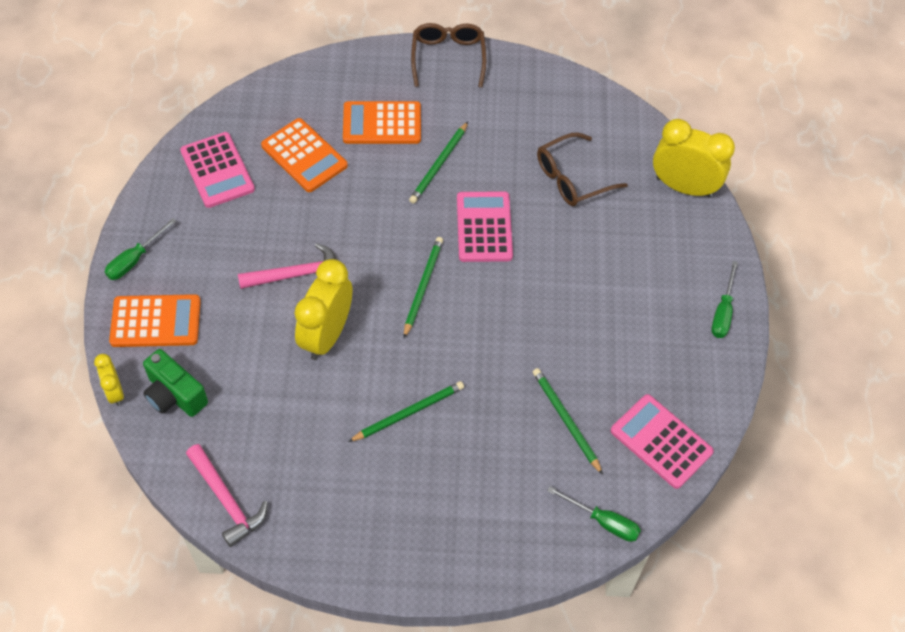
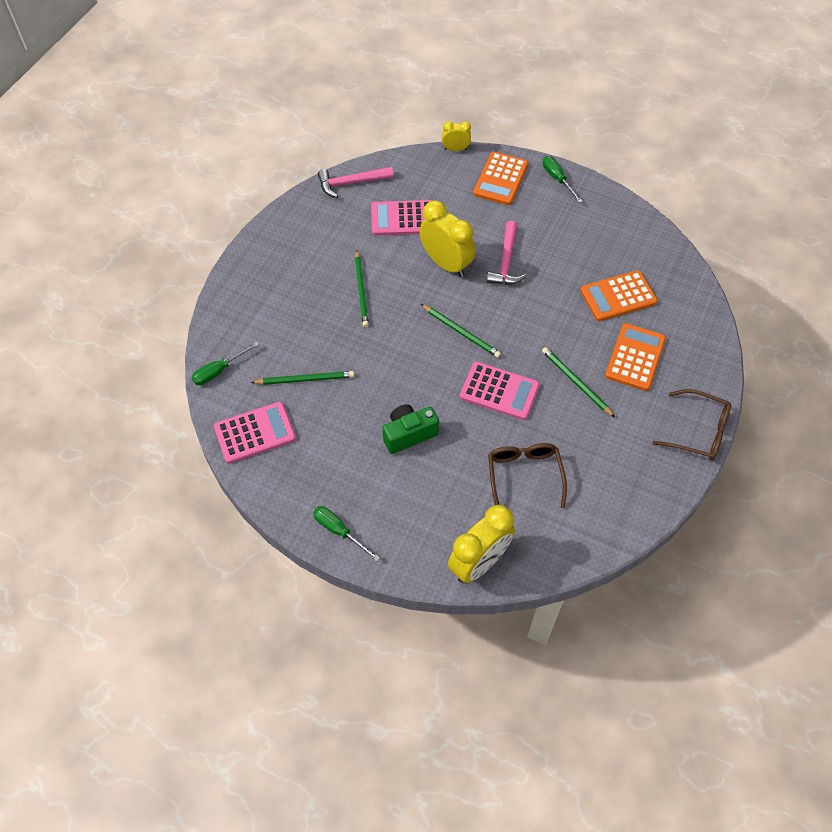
camera: 115 degrees right, 0 degrees up
(174, 395) = (439, 176): green camera -> green camera (409, 434)
(217, 170) = (622, 241): pink calculator -> pink calculator (403, 218)

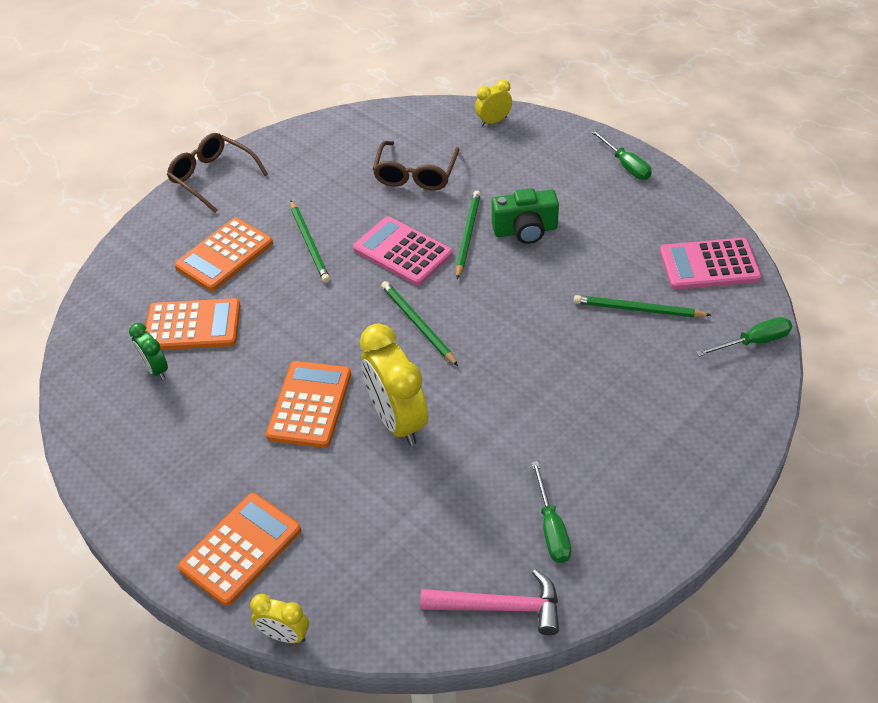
camera: 160 degrees left, 10 degrees down
(361, 290) = (534, 408): green pencil -> green pencil (468, 235)
(403, 218) = (433, 512): pink calculator -> none
(479, 563) = (493, 121): yellow clock -> yellow clock, size x0.52
(506, 261) = (310, 404): pink hammer -> orange calculator
(557, 179) = (151, 525): green screwdriver -> green screwdriver (551, 528)
(620, 262) = (155, 369): none -> green clock

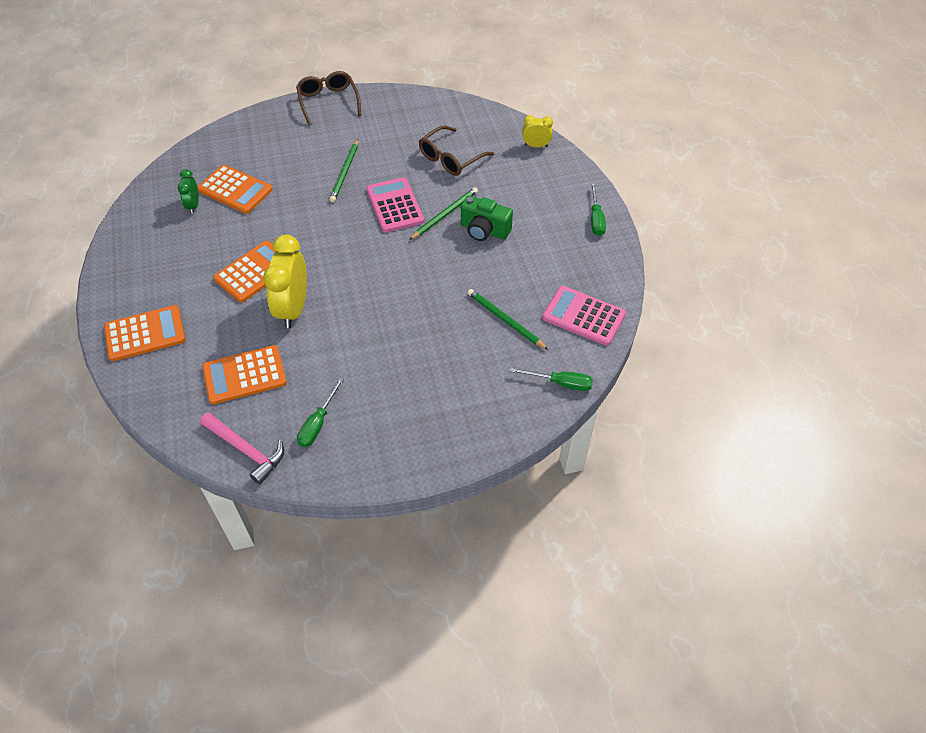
camera: 30 degrees right, 5 degrees up
(224, 255) = (291, 155): orange calculator -> orange calculator (244, 375)
(285, 635) = (124, 394): yellow clock -> none
(417, 324) = (360, 256): green pencil -> none

